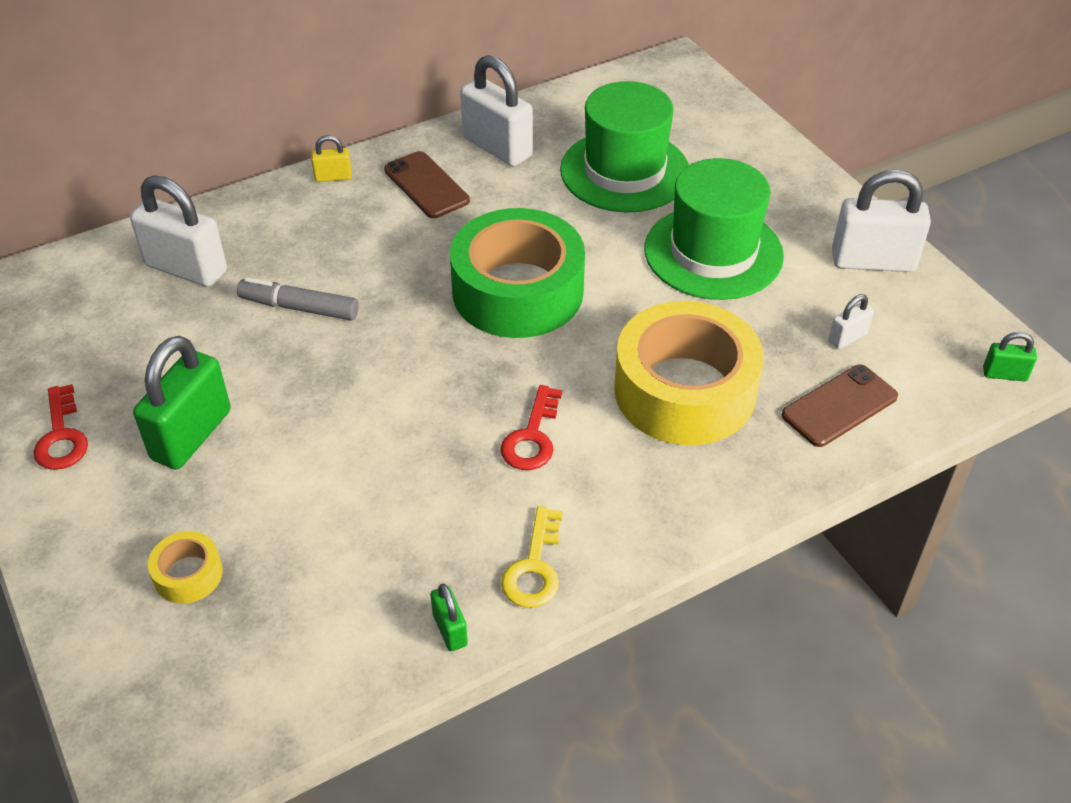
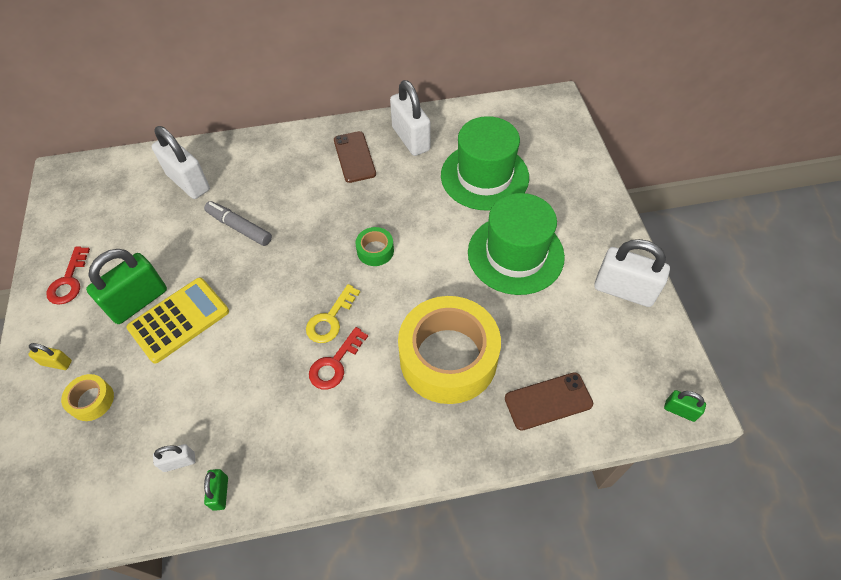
camera: 20 degrees right, 10 degrees up
(270, 442) = (179, 320): none -> yellow calculator
(333, 177) = (301, 137): yellow padlock -> yellow padlock (56, 363)
(517, 291) = (375, 250): green tape -> green tape, size x0.42
(534, 567) = (292, 463): yellow key -> yellow key (330, 319)
(847, 338) = (578, 347): white padlock -> white padlock (179, 462)

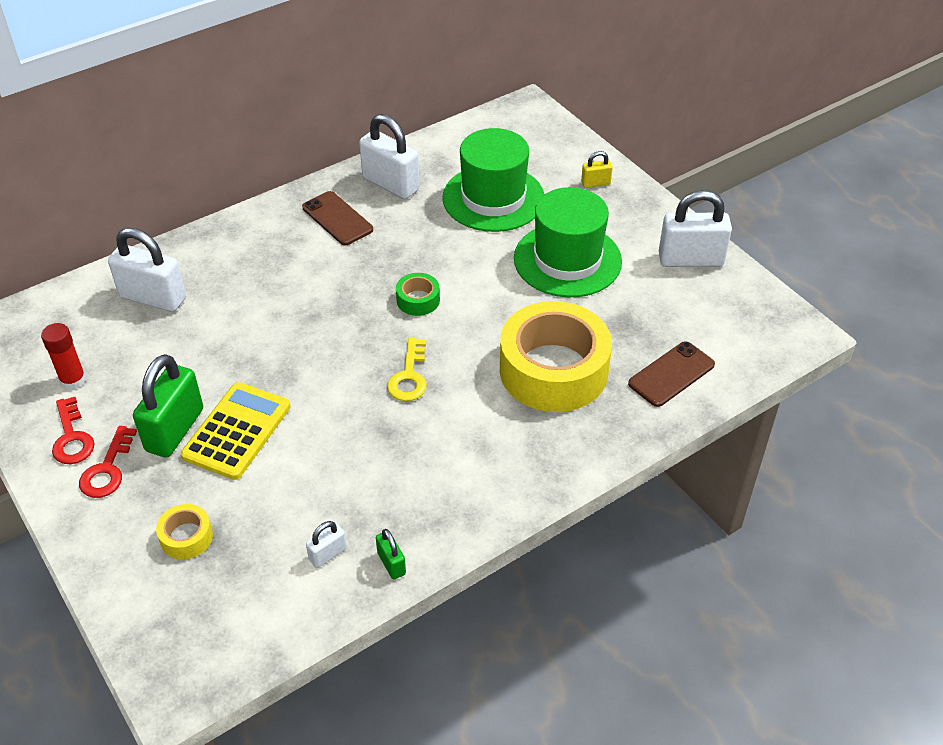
camera: 25 degrees left, 10 degrees down
(56, 363) = (116, 518): yellow padlock -> yellow padlock (595, 183)
(98, 233) = (73, 380): none -> red glue stick
(239, 227) = (247, 324): grey marker -> none
(335, 363) = (440, 413): red key -> red key (107, 469)
(680, 410) = (793, 342): green padlock -> none

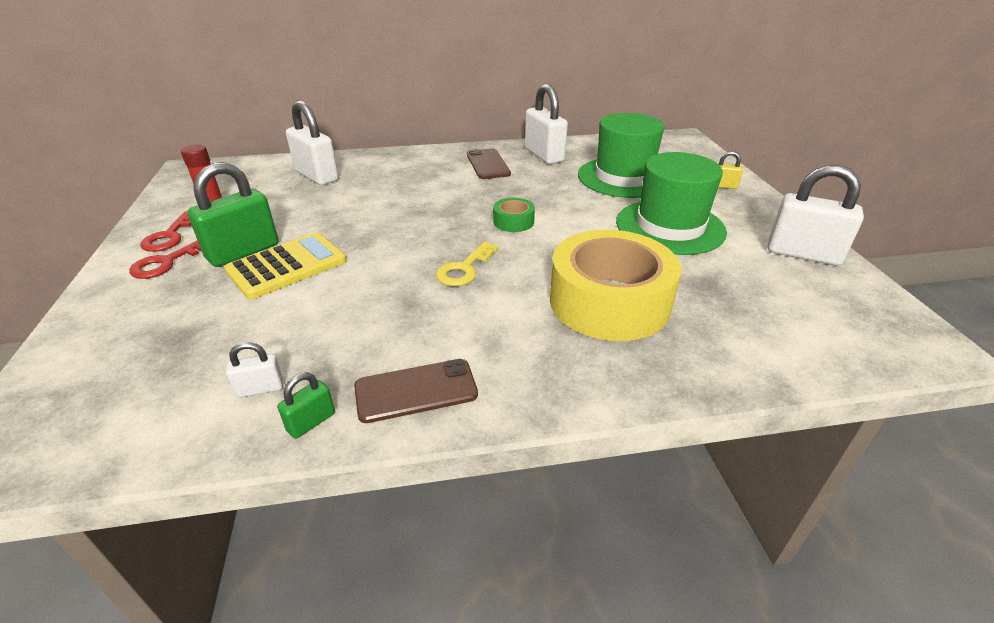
camera: 25 degrees right, 10 degrees down
(186, 537) = (163, 329): yellow tape -> none
(391, 563) = (311, 422): green padlock -> green padlock turned 45 degrees clockwise
(671, 374) = (745, 341): brown phone -> brown phone (416, 391)

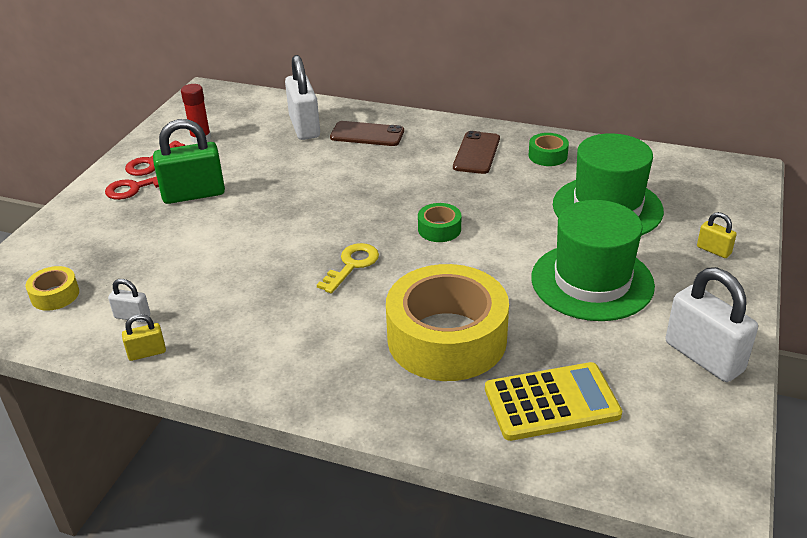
camera: 30 degrees right, 0 degrees up
(131, 399) = (55, 295): none -> yellow tape
(287, 266) = (216, 218): yellow calculator -> yellow calculator (551, 402)
(311, 422) = (147, 353): green padlock -> yellow padlock
(416, 391) = (229, 357): brown phone -> brown phone (367, 134)
(464, 269) = (352, 265): yellow key -> yellow key turned 150 degrees clockwise
(544, 155) = (547, 156): white padlock -> green tape

